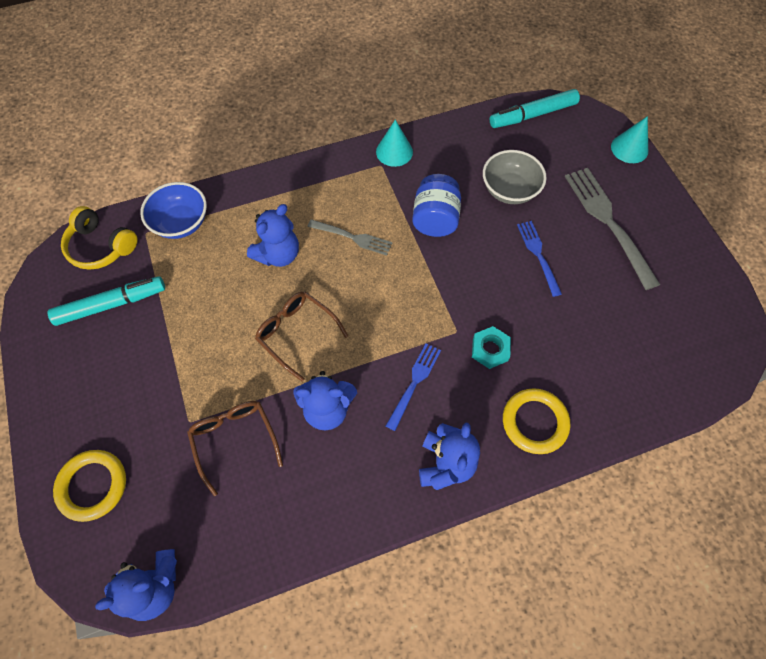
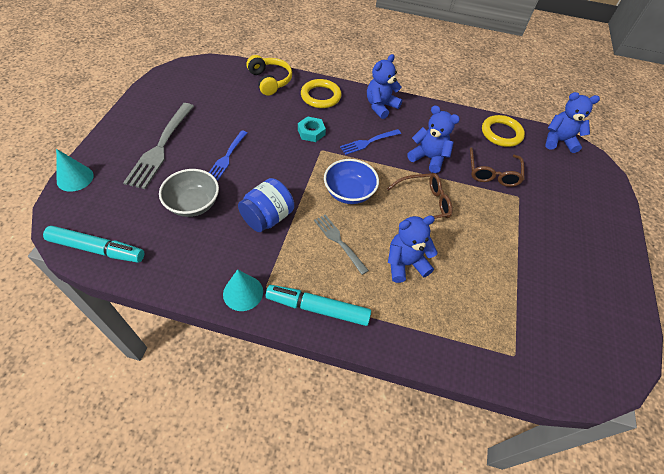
camera: 150 degrees left, 10 degrees down
(93, 486) = (589, 197): yellow ring -> yellow ring (501, 133)
(101, 246) = (561, 367): yellow headphones -> yellow headphones (270, 81)
(111, 304) = (559, 304): turquoise marker -> turquoise marker (318, 308)
(181, 223) = (477, 344): blue bowl -> blue bowl (349, 192)
(297, 334) = (423, 204): brown glasses -> brown glasses turned 90 degrees counterclockwise

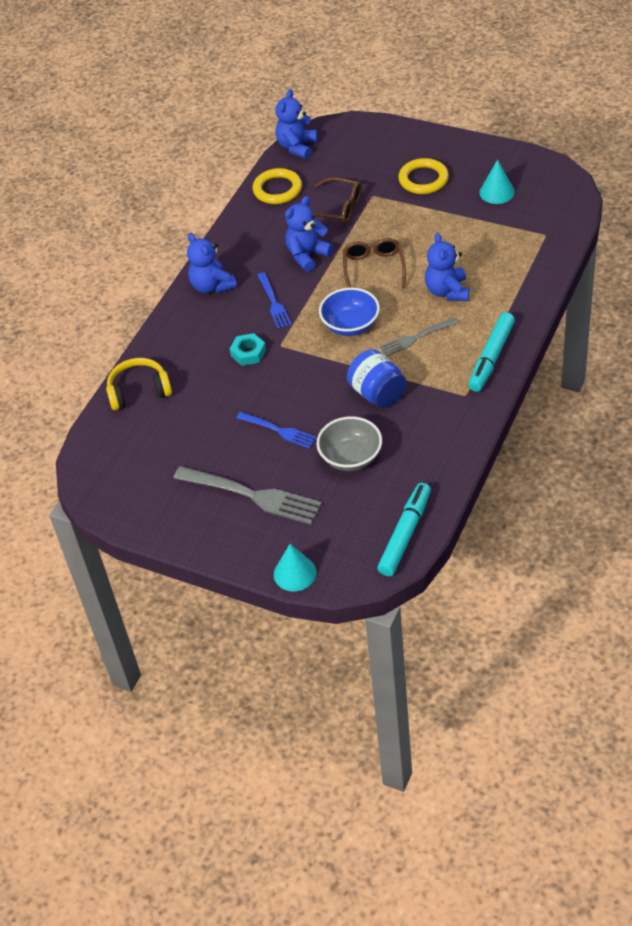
camera: 70 degrees left, 5 degrees down
(243, 292) = (470, 412): turquoise cone -> turquoise cone (497, 192)
(321, 96) = (181, 341): yellow ring -> yellow ring (423, 179)

